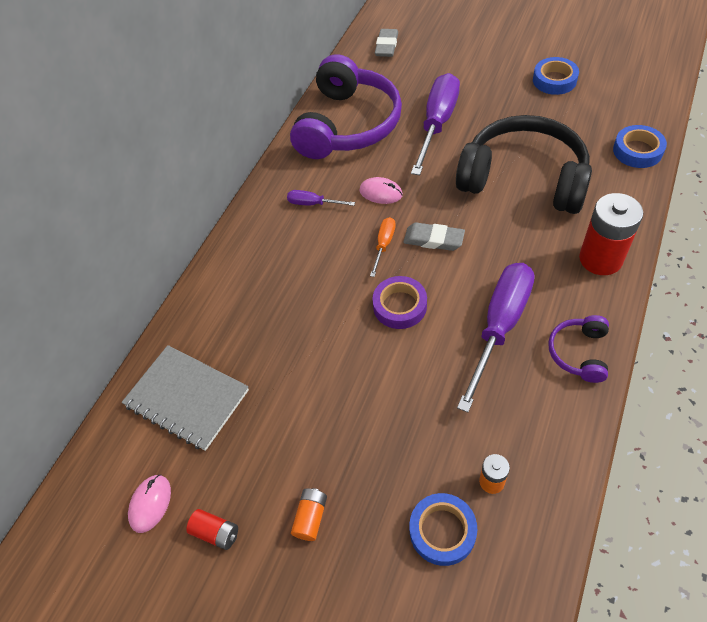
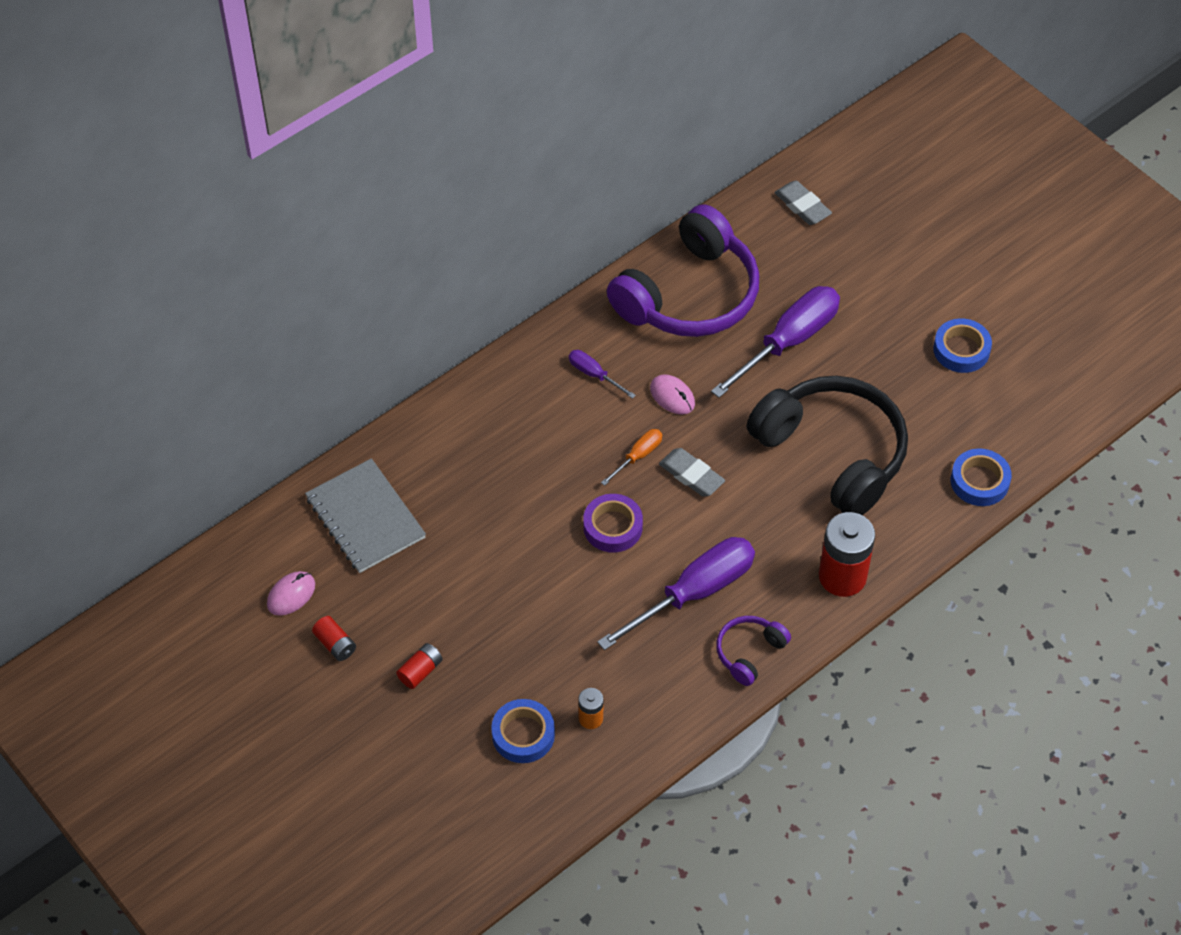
camera: 20 degrees right, 0 degrees up
(311, 517) = (420, 671): orange battery -> red battery
(386, 46) = (802, 206): grey eraser -> grey eraser turned 75 degrees counterclockwise

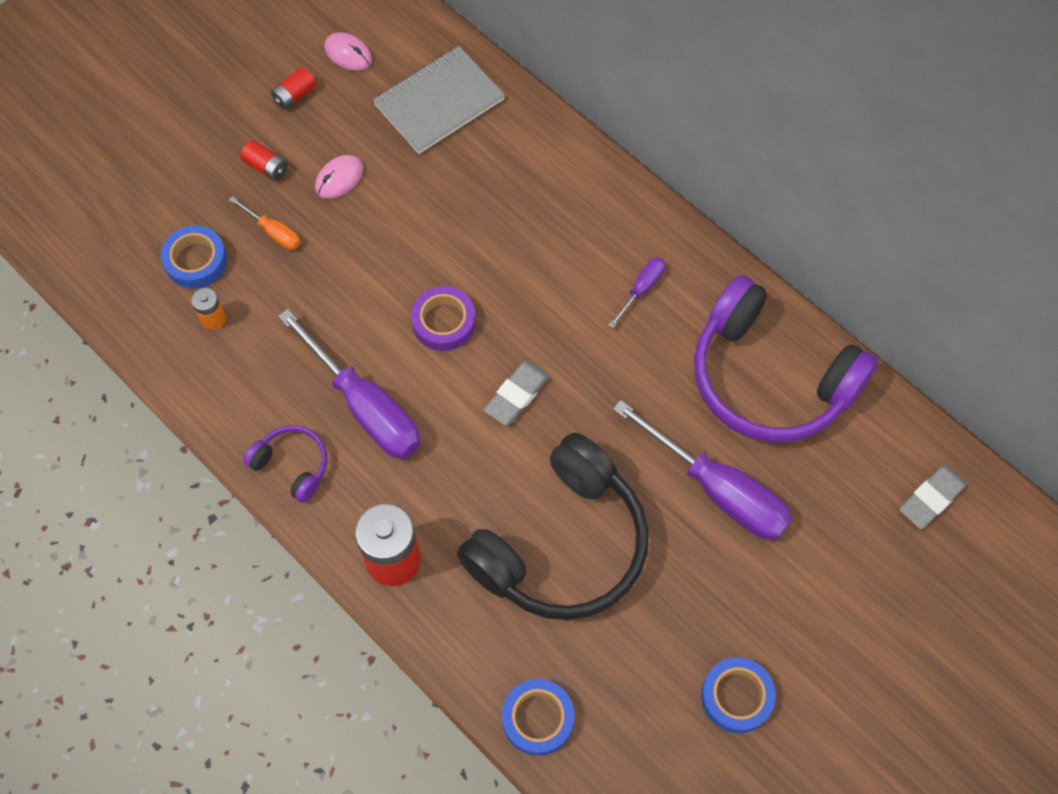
camera: 85 degrees right, 10 degrees up
(638, 456) = (537, 340): orange screwdriver -> orange screwdriver (273, 232)
(672, 396) = (622, 369): pink mouse -> pink mouse (339, 178)

